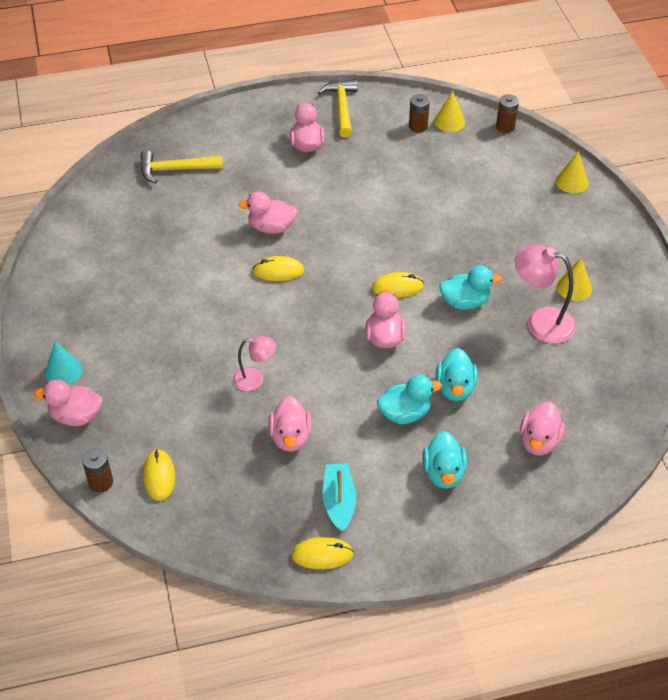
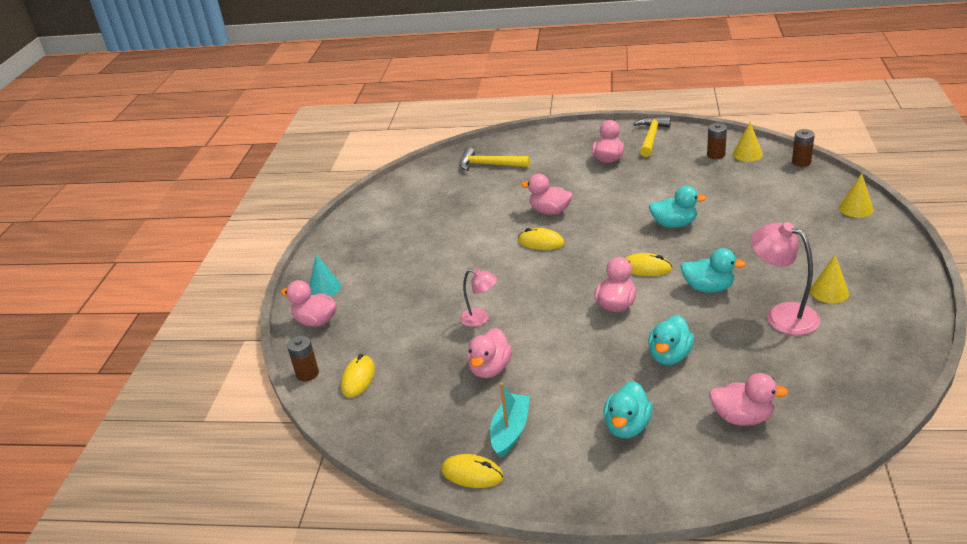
camera: 25 degrees right, 15 degrees down
(405, 413) = (609, 368): turquoise duck -> turquoise duck (674, 224)
(539, 441) = (742, 417): pink duck -> pink duck turned 120 degrees counterclockwise

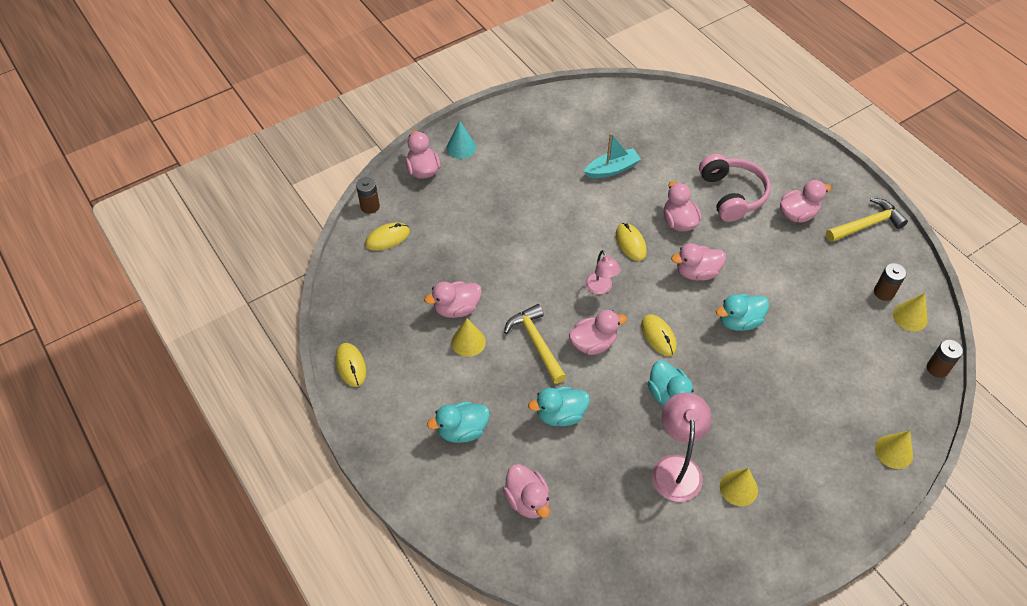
camera: 45 degrees right, 20 degrees up
(480, 318) = (505, 266): pink lamp -> pink lamp (601, 288)
(489, 165) = (707, 136): yellow hammer -> yellow hammer (536, 343)
(510, 431) = (405, 362): turquoise boat -> turquoise boat (612, 169)
(534, 378) = (468, 342): none -> yellow cone
(556, 178) = (732, 195): none -> pink headphones
(607, 223) = (697, 272): none -> pink duck
(674, 224) = (739, 321): turquoise duck -> turquoise duck turned 105 degrees clockwise

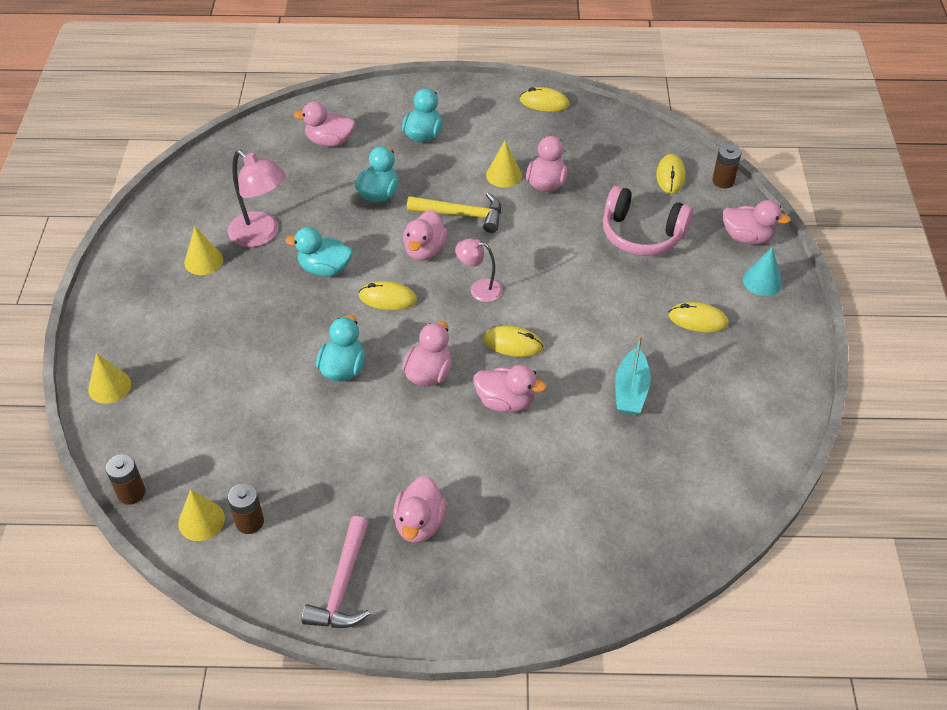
camera: 125 degrees right, 5 degrees down
(524, 164) = (698, 320): none -> yellow mouse
(732, 195) = (502, 478): pink headphones -> pink headphones (642, 234)
(866, 224) = (343, 585): yellow hammer -> pink hammer

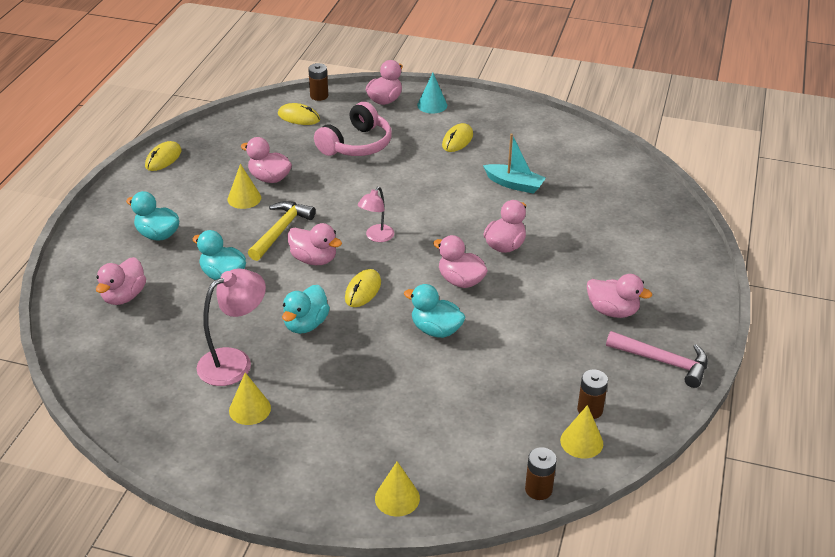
camera: 75 degrees left, 10 degrees down
(513, 344) = (445, 230): yellow mouse -> none

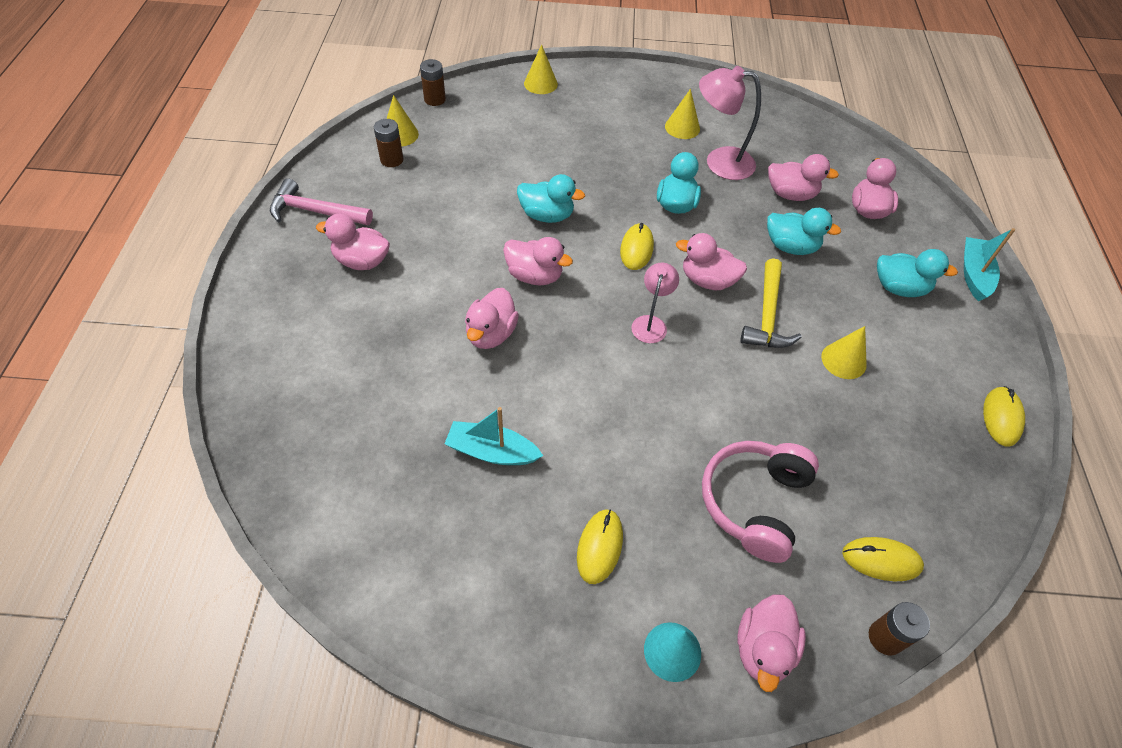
camera: 165 degrees right, 15 degrees up
(85, 236) = (974, 275): none -> turquoise boat
(234, 362) = (719, 162): pink lamp -> pink lamp turned 60 degrees clockwise
(269, 178) = (836, 403): pink duck -> pink duck (790, 194)

